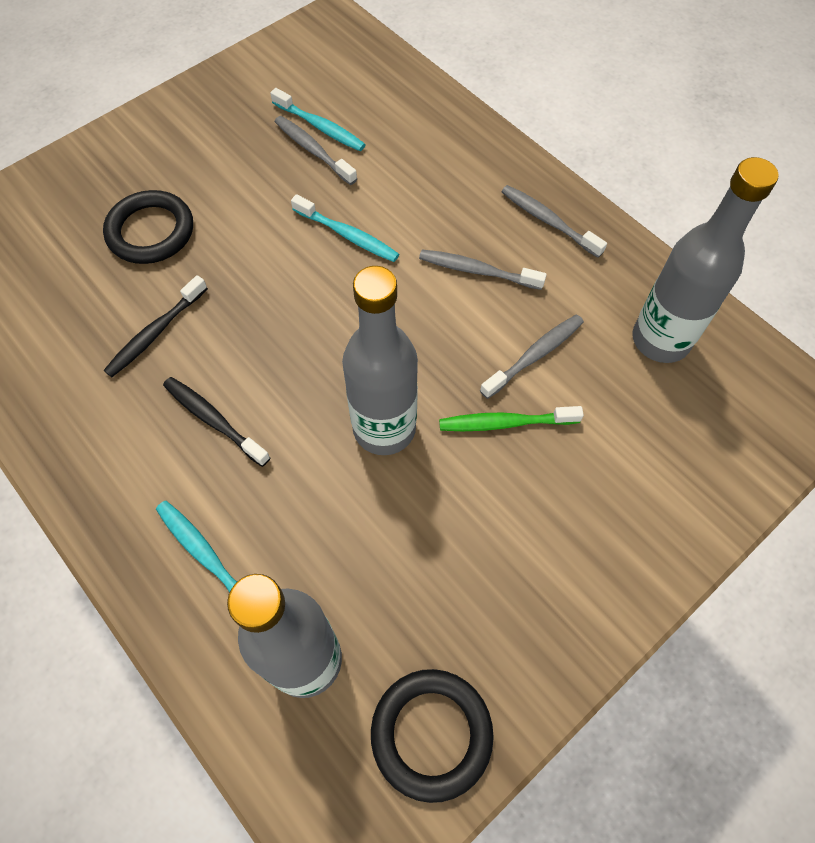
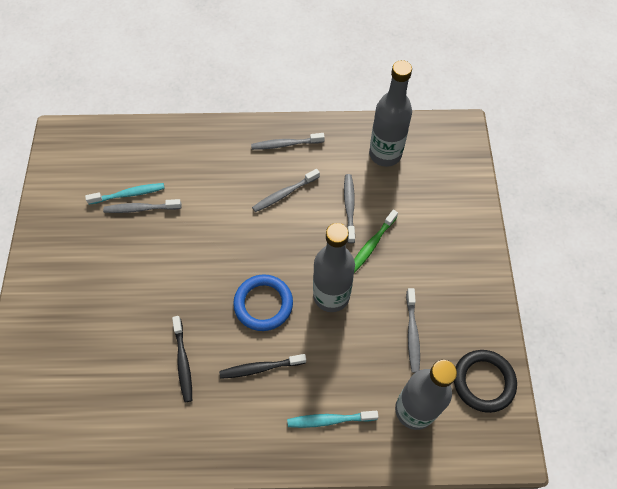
camera: 50 degrees left, 0 degrees up
(151, 231) = (114, 322): black ring -> none
(303, 360) = (263, 304): none -> blue ring
(348, 235) = (210, 232): turquoise toothbrush -> none
(420, 573) = (412, 333): none -> grey toothbrush

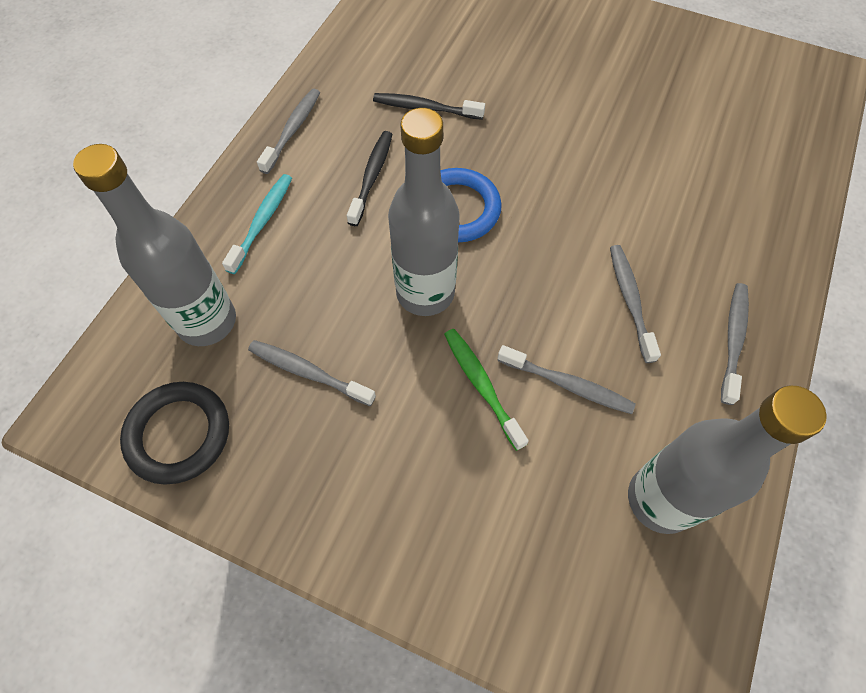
camera: 115 degrees right, 0 degrees up
(129, 194) = (698, 118): turquoise toothbrush -> none
(141, 208) = (669, 125): grey toothbrush -> grey toothbrush (293, 130)

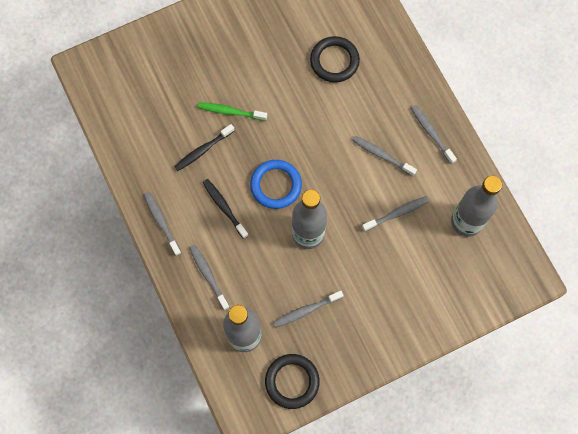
camera: 50 degrees left, 10 degrees up
(262, 222) = (208, 275): turquoise toothbrush -> grey toothbrush
(481, 385) = (369, 246): green toothbrush -> green toothbrush (230, 111)
(688, 155) = (334, 61): none -> black ring

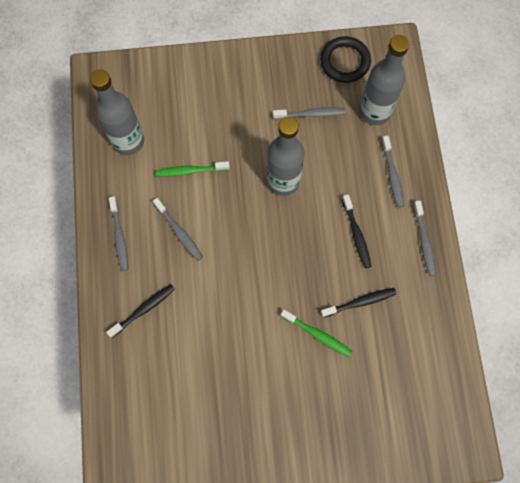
camera: 160 degrees left, 0 degrees up
(276, 185) = (297, 239): blue ring -> none
(334, 61) = (184, 353): black ring -> none
(382, 82) = (144, 309): none -> black toothbrush
(397, 213) = (190, 171): grey toothbrush -> green toothbrush

